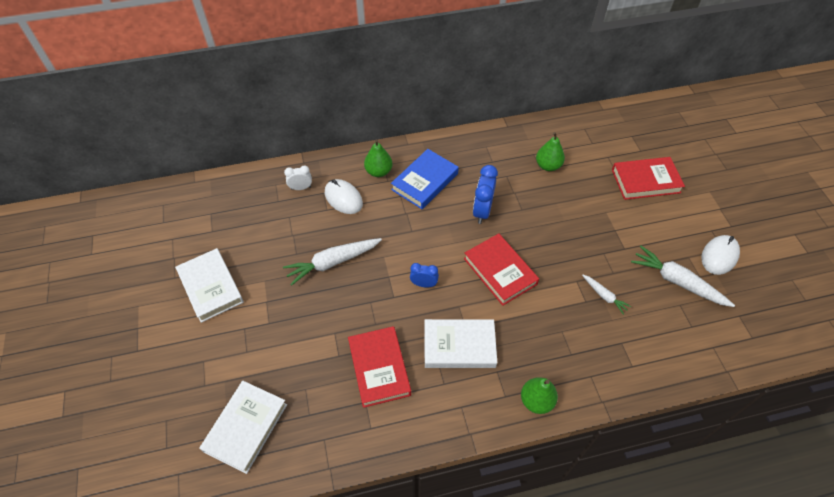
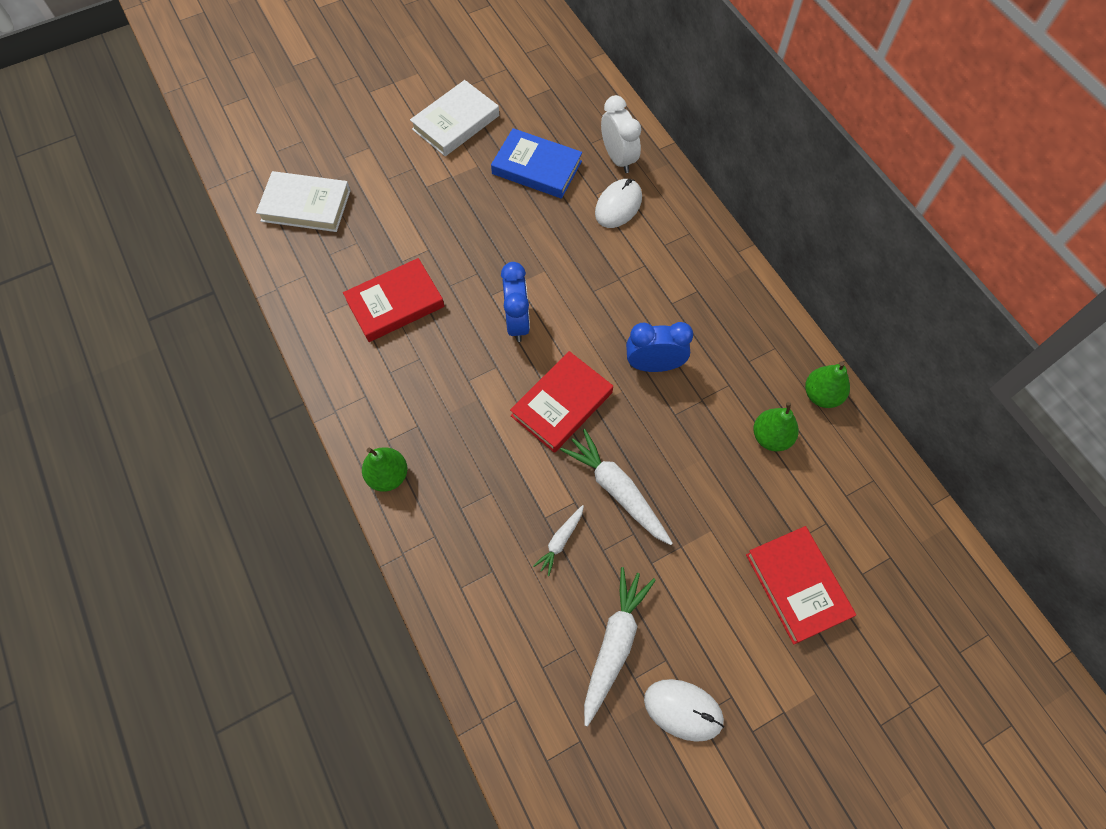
camera: 75 degrees right, 10 degrees up
(301, 188) = (618, 158): white clock -> white clock, size x1.67
(333, 262) = (520, 222): white carrot -> white carrot (617, 490)
(378, 171) = (676, 231): green pear -> green pear (821, 395)
(424, 284) = (517, 322): blue clock -> blue clock, size x1.67
(425, 181) = (679, 287): blue book -> blue book (536, 168)
(459, 346) = (441, 378): white book -> none

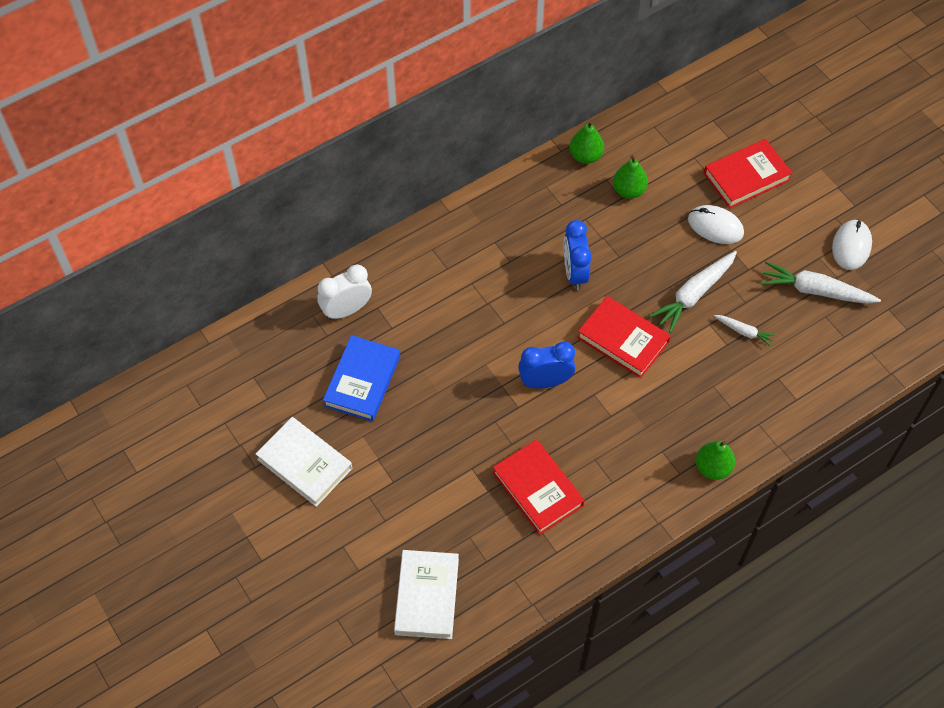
camera: 95 degrees left, 5 degrees down
(618, 205) = (405, 307): white mouse -> white mouse (715, 226)

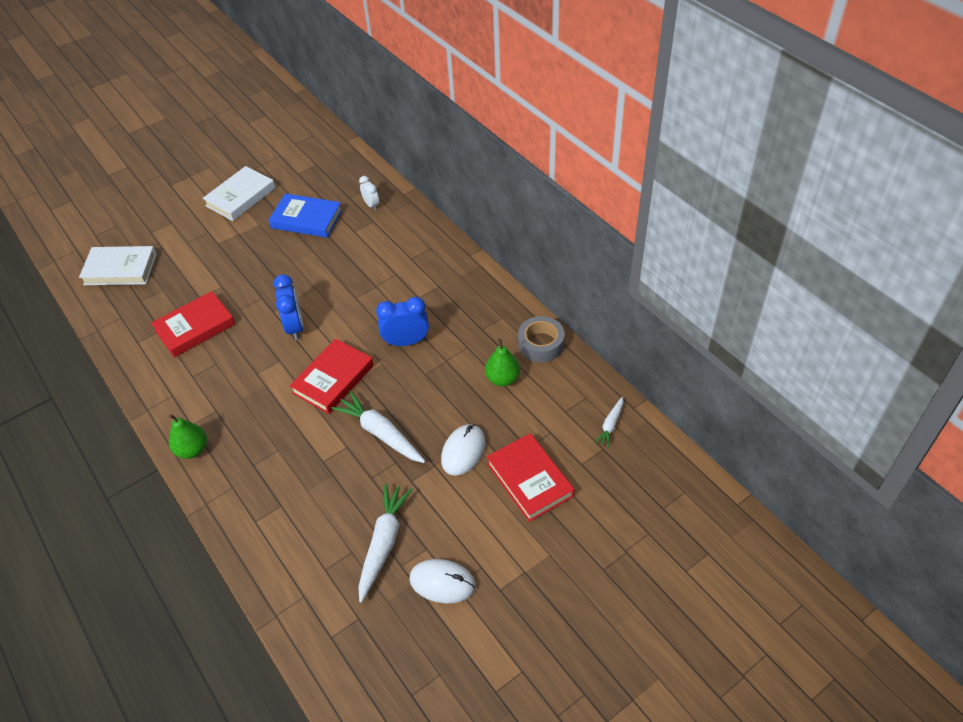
camera: 90 degrees right, 10 degrees down
(346, 310) = (371, 205): white clock -> white clock, size x0.60
(585, 156) = (541, 344): green pear -> grey tape
(744, 332) = (336, 476): white carrot -> white carrot (610, 425)

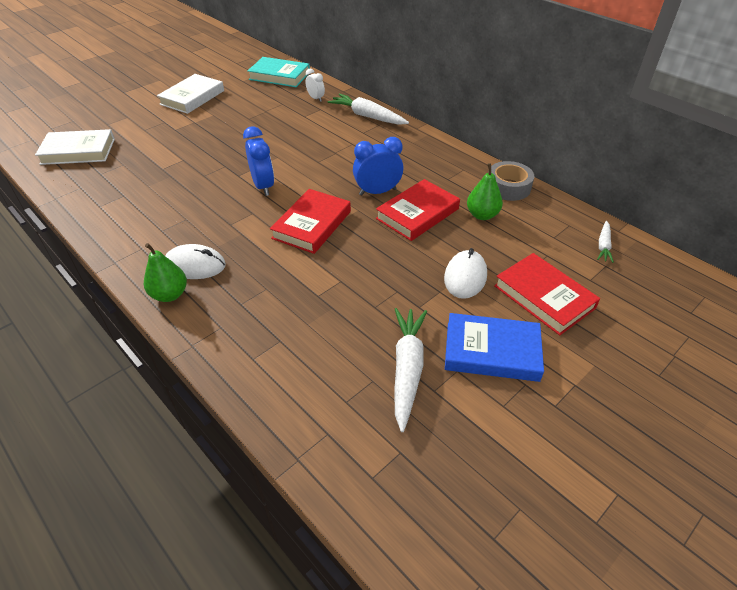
camera: 10 degrees left, 5 degrees down
(195, 327) = (160, 191): red book -> red book (417, 214)
(306, 219) = (258, 110): blue book -> blue book (491, 351)
(338, 167) = (279, 76): none -> turquoise book
(381, 433) = (374, 267): white carrot -> white carrot (367, 116)
(442, 582) = (487, 404): white mouse -> white mouse (195, 265)

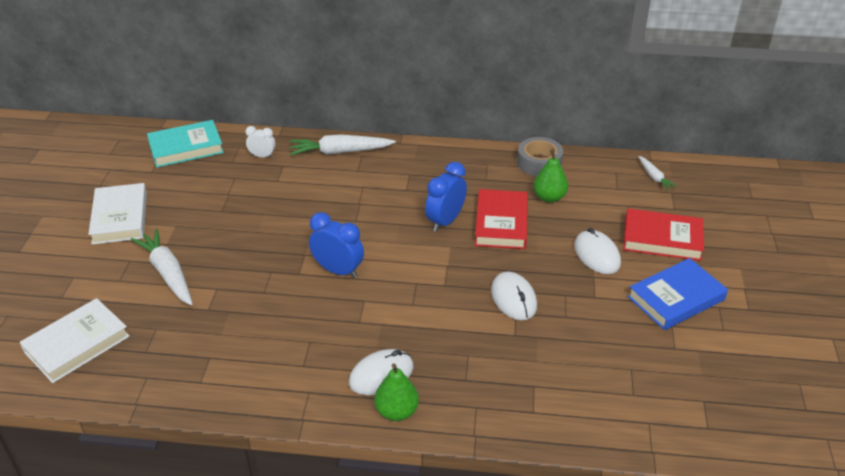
camera: 40 degrees left, 5 degrees down
(312, 225) = (431, 281): red book -> none
(353, 270) = (513, 298): none -> white mouse
(407, 369) = (642, 346): white carrot -> white carrot (168, 273)

